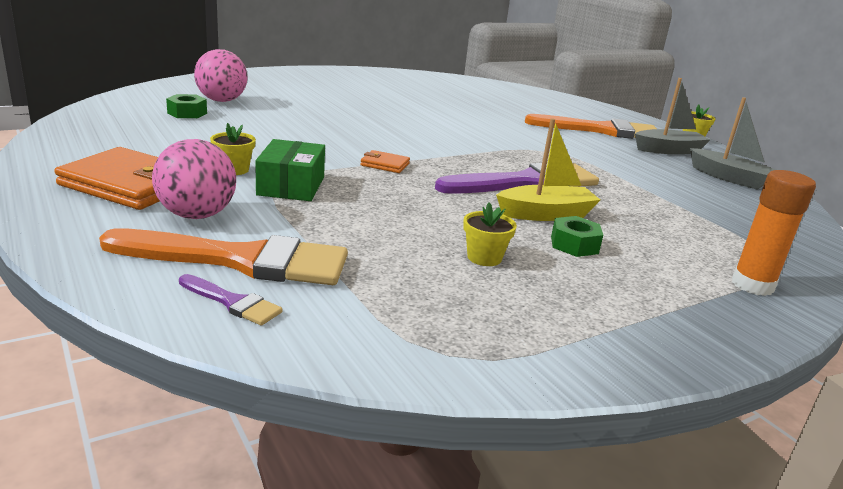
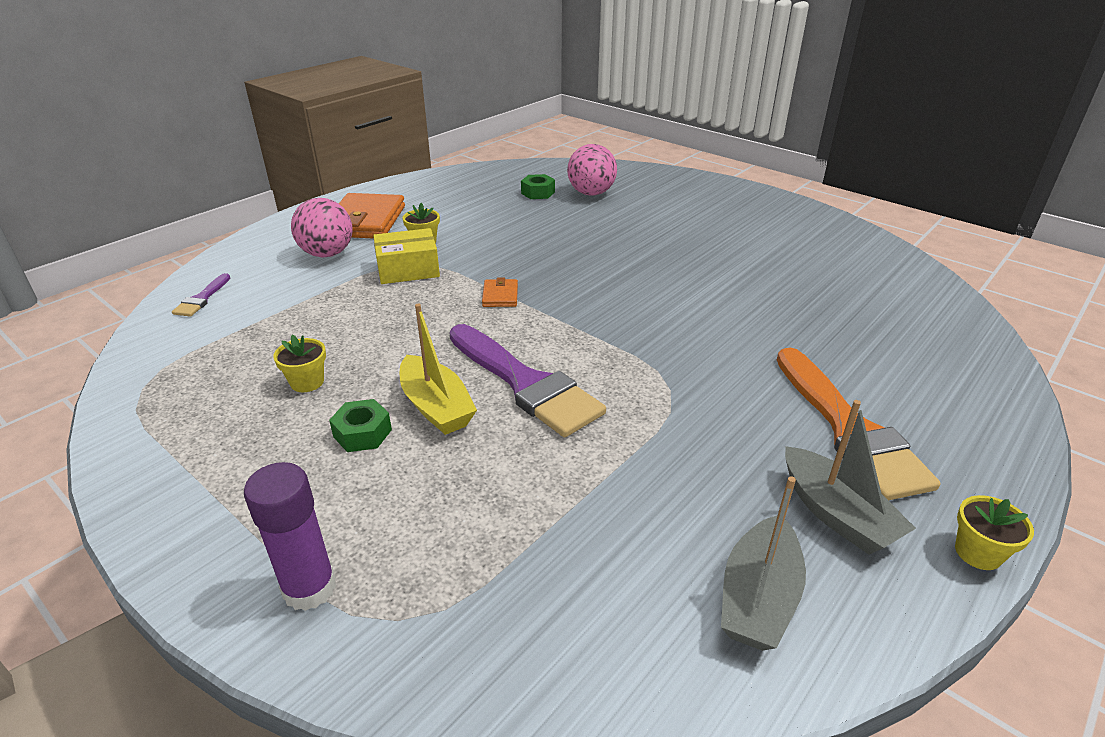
camera: 75 degrees right, 10 degrees up
(241, 260) = (262, 286): orange brush -> none
(291, 186) = (408, 269): green box -> yellow box
(752, 285) = (309, 588): orange glue stick -> purple glue stick

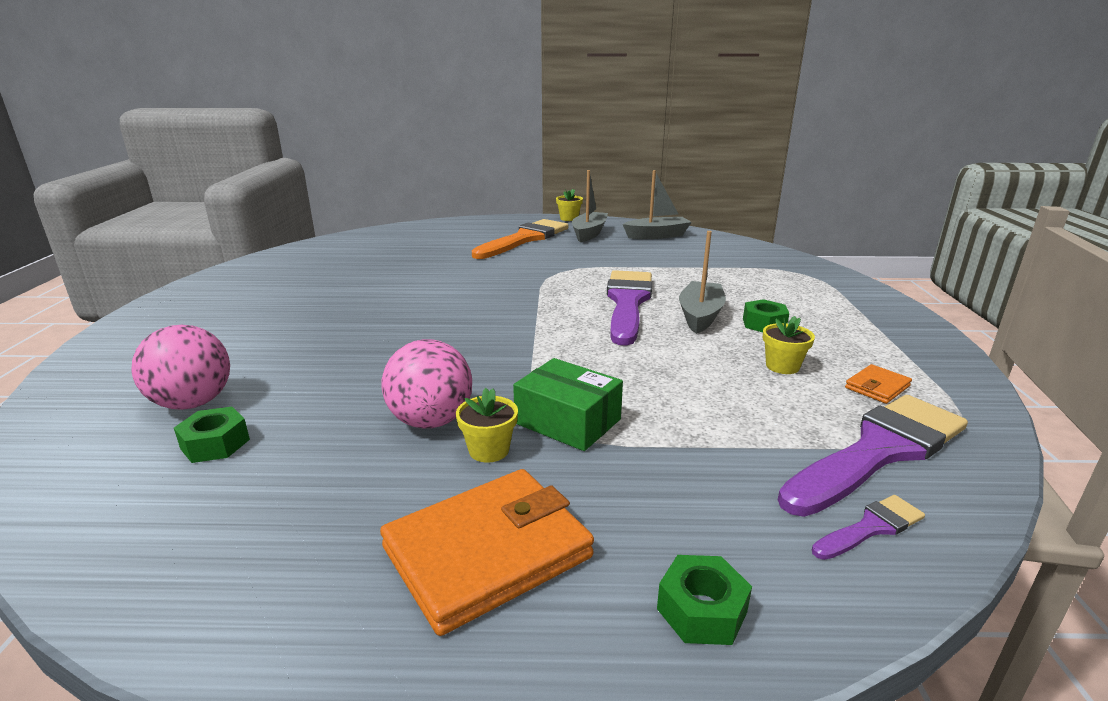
camera: 130 degrees left, 10 degrees down
(203, 342) = (878, 451): none -> purple brush
(267, 243) = (702, 610): none -> green nut
(309, 588) = (839, 291): purple glue stick -> none
(327, 254) = (628, 509): pink ball -> pink ball (431, 421)
(408, 269) = (567, 421): yellow box -> green box
(436, 407) = (700, 316): yellow boat -> grey boat
(500, 296) = (539, 352): orange wallet -> orange wallet (877, 387)

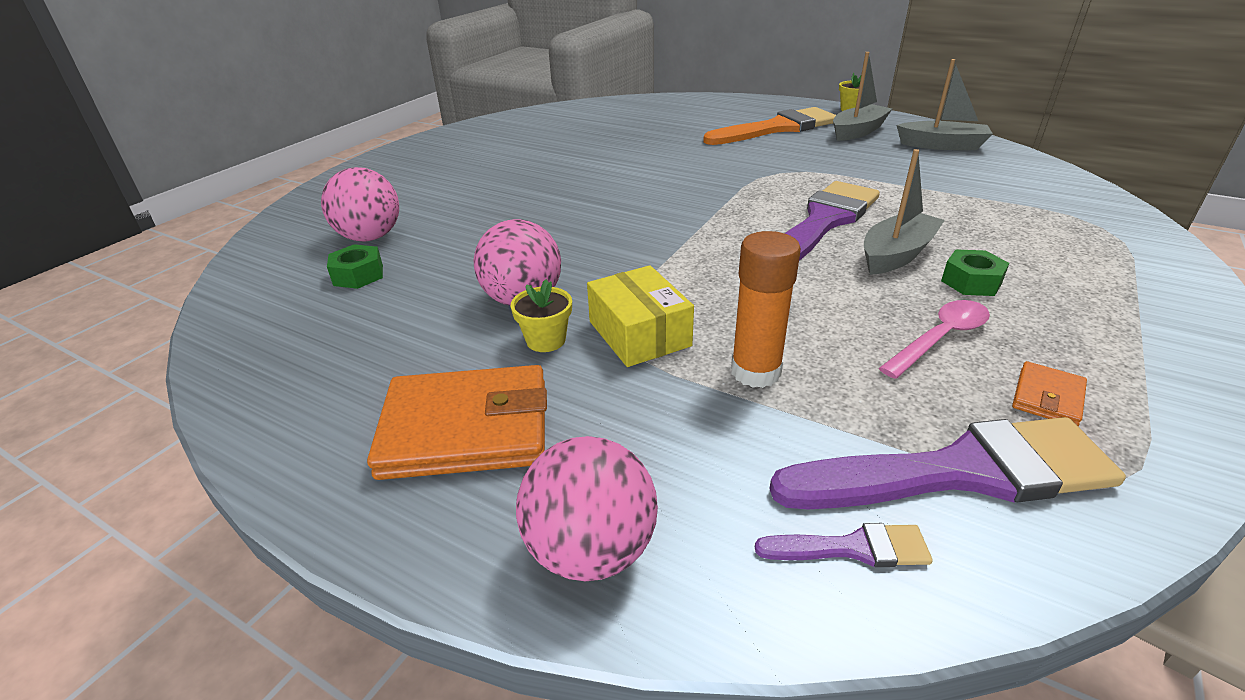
camera: 30 degrees right, 10 degrees up
(567, 421) = (639, 334): green box -> yellow box
(687, 424) = (755, 372): none -> orange glue stick
(702, 610) = (591, 550): green nut -> pink ball
(782, 366) = (940, 338): yellow flower pot -> pink spoon
(877, 387) = (1047, 397): orange wallet -> orange wallet turned 45 degrees counterclockwise

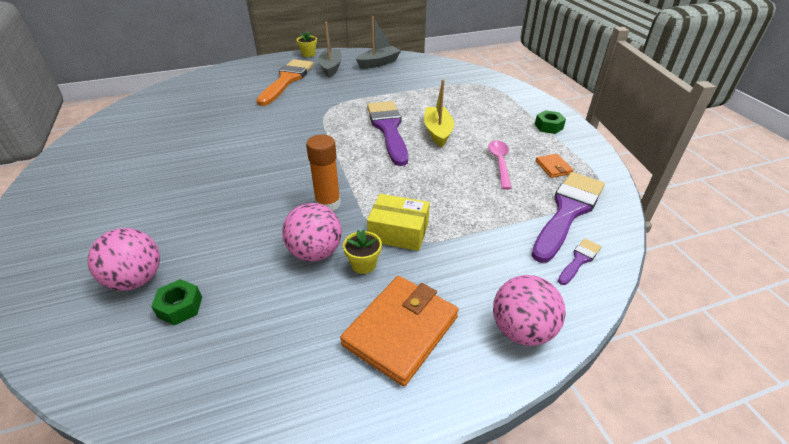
camera: 50 degrees left, 5 degrees up
(755, 372) = (466, 218): orange glue stick -> orange glue stick (328, 204)
(896, 255) = (438, 132): grey boat -> yellow boat
(971, 282) = (477, 131): green nut -> green nut (548, 126)

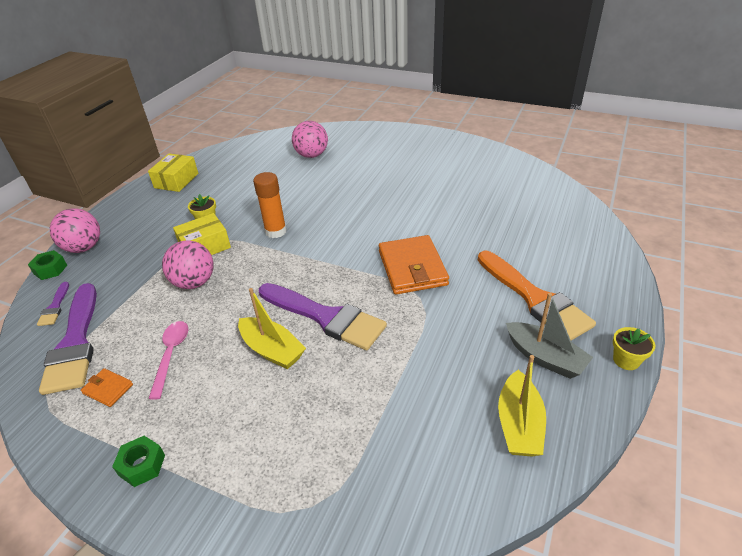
camera: 135 degrees right, 0 degrees up
(180, 307) = (273, 162): green nut -> green nut (50, 269)
(313, 385) = (176, 180): none -> yellow box
(315, 252) = (243, 209): pink ball -> pink ball (194, 282)
(378, 63) = (519, 424): grey boat -> yellow boat
(401, 331) = (154, 212): orange wallet -> orange wallet (412, 268)
(499, 163) = (171, 355): pink spoon -> pink spoon turned 135 degrees counterclockwise

